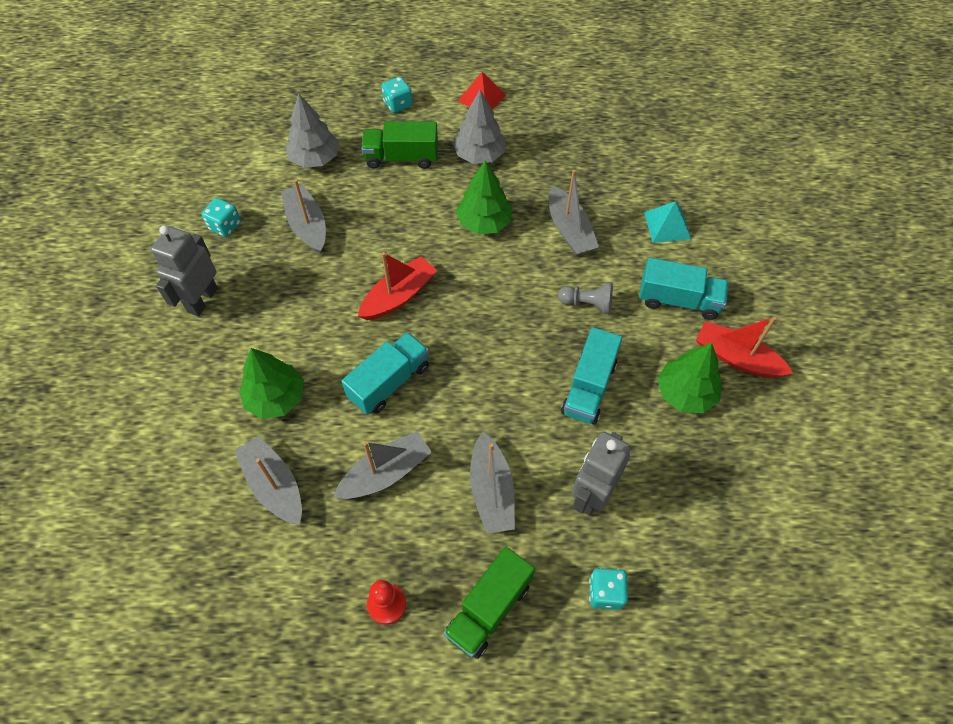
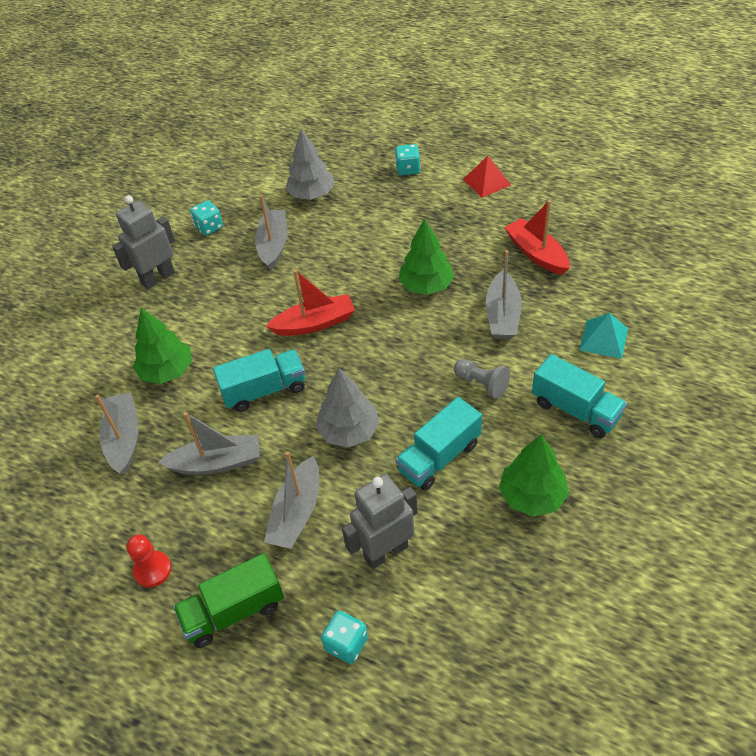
camera: 30 degrees right, 10 degrees down
(401, 157) = (385, 213): green truck -> none
(479, 155) = (456, 228): grey tree -> grey tree (349, 431)
(736, 358) = (605, 482): red boat -> red boat (536, 254)

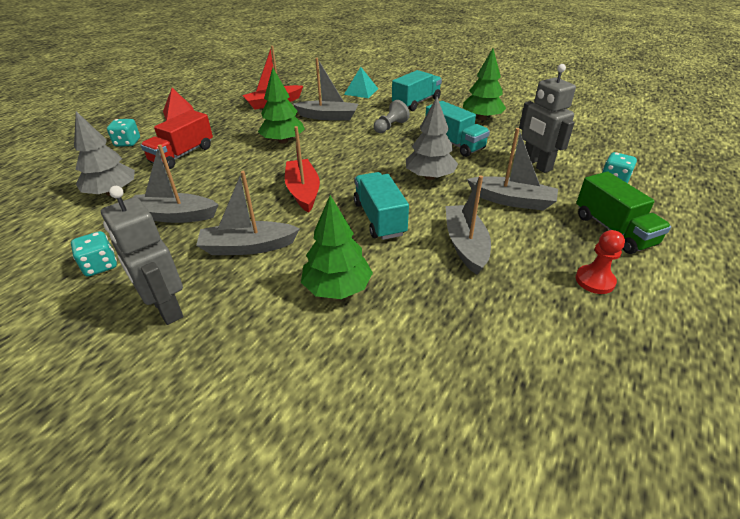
camera: 90 degrees left, 10 degrees down
(124, 439) = (435, 318): grey boat -> grey boat (248, 247)
(385, 215) = (182, 155): none -> red truck

